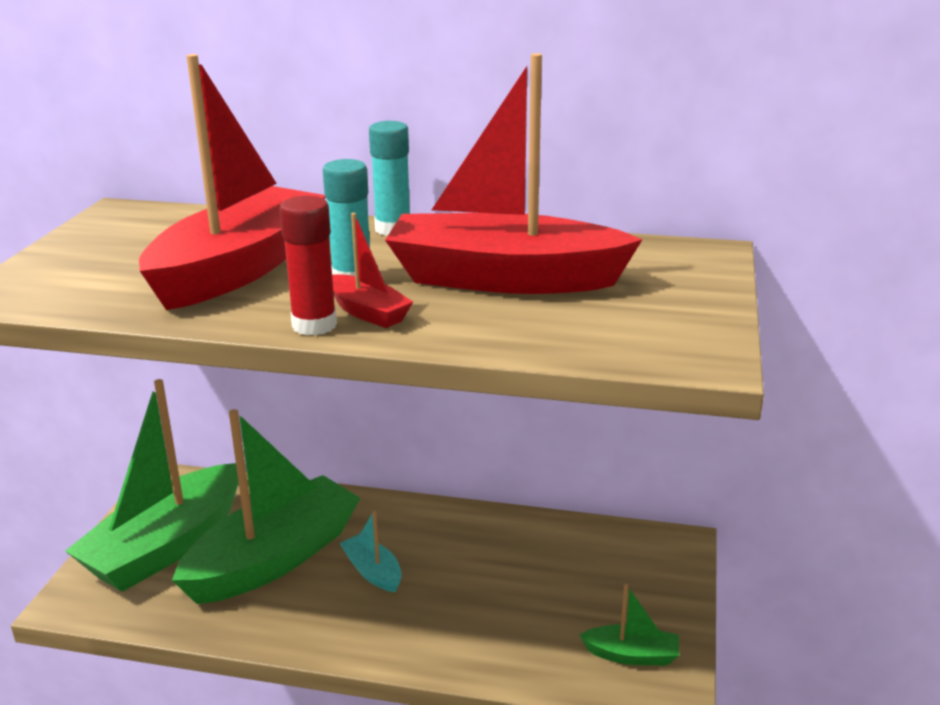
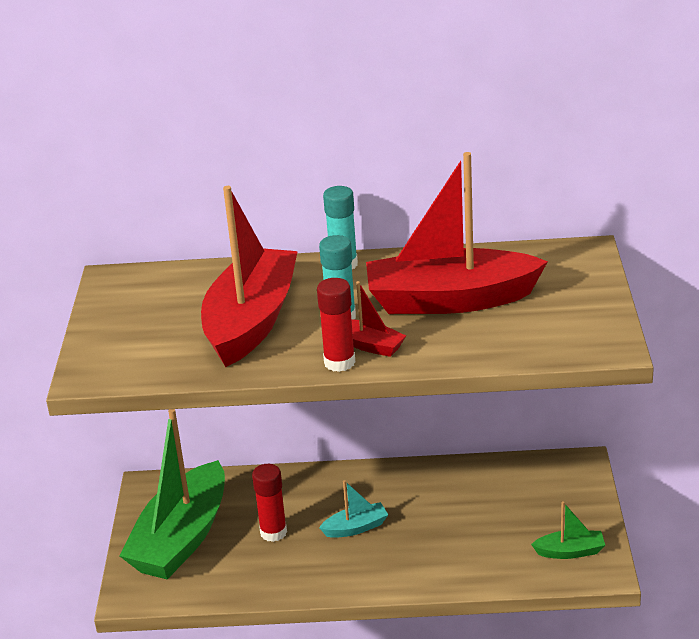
camera: 10 degrees left, 5 degrees up
(274, 559) = (273, 532): green boat -> red glue stick
(373, 571) = (356, 528): turquoise boat -> turquoise boat turned 120 degrees clockwise

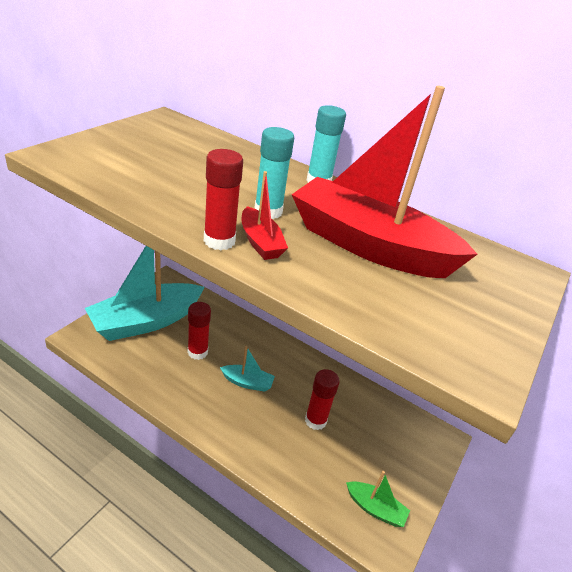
camera: 25 degrees right, 5 degrees up
(181, 538) = (146, 321): green boat -> turquoise boat
(251, 321) = (203, 181): red boat -> none
(454, 519) = (315, 420): none -> red glue stick

